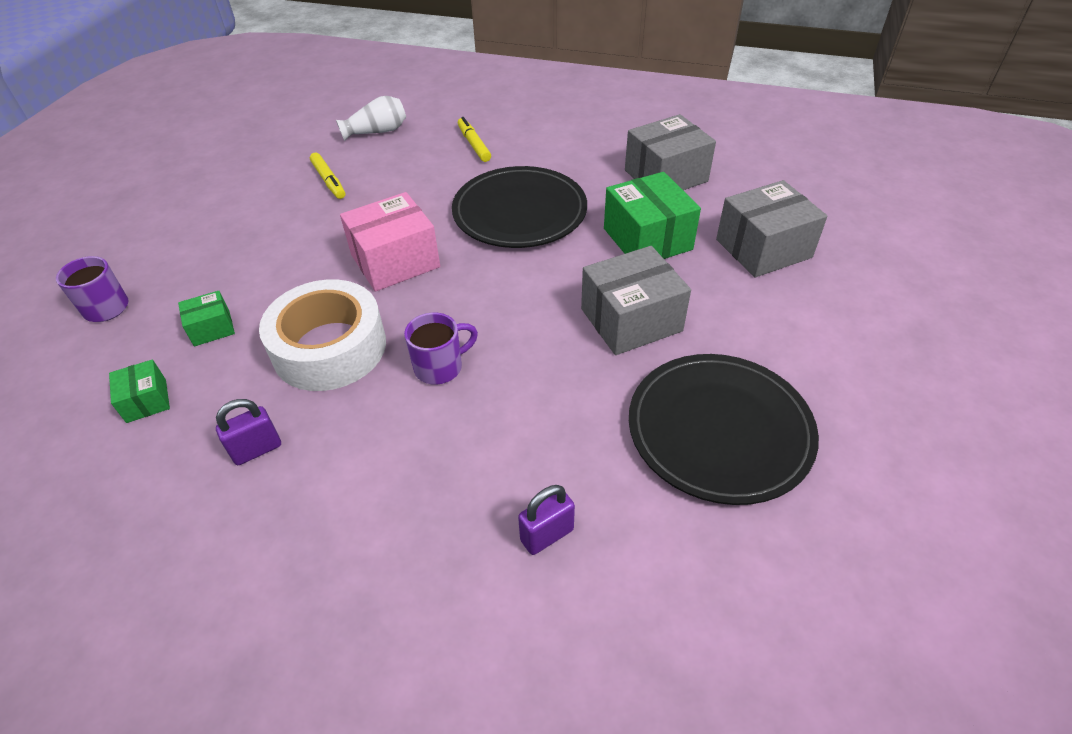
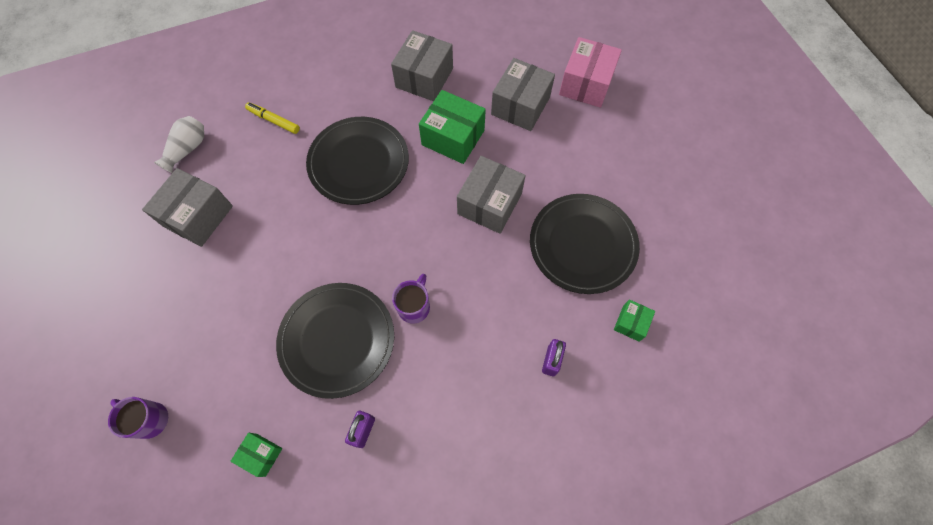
camera: 40 degrees left, 20 degrees up
(212, 328) = (246, 381): green box -> green box (631, 323)
(328, 181) = (198, 216): yellow marker -> grey box
(329, 348) = (337, 340): white tape -> black plate
(395, 261) = (315, 252): pink box -> pink box (586, 84)

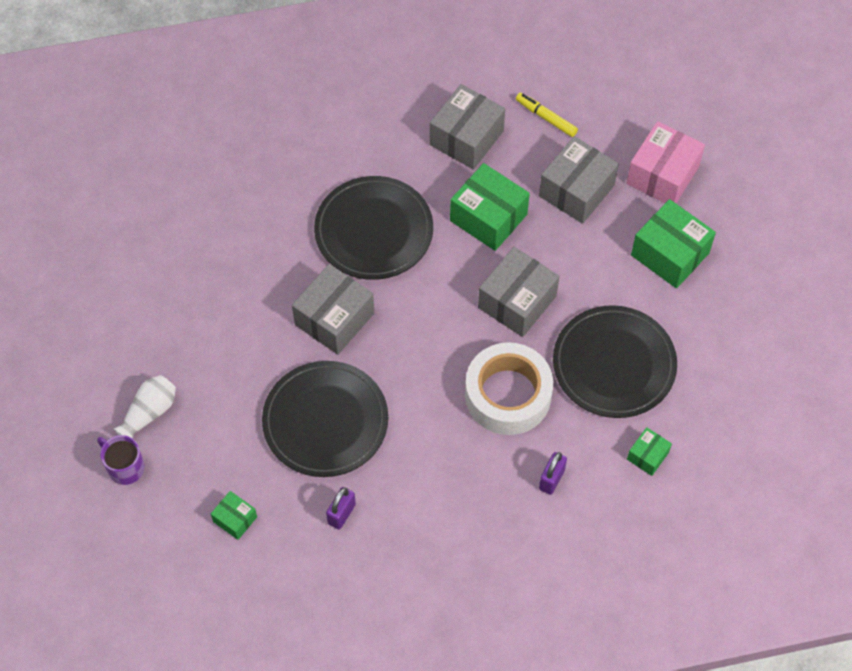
camera: 10 degrees right, 5 degrees down
(187, 149) = (178, 184): white vase -> white vase (149, 412)
(198, 216) = (186, 264): grey box -> grey box (334, 319)
(274, 120) = (280, 165): yellow marker -> yellow marker (546, 117)
(414, 306) = (413, 400): purple mug -> none
(497, 287) = (508, 395): none -> white tape
(607, 145) = (670, 254): none -> green box

